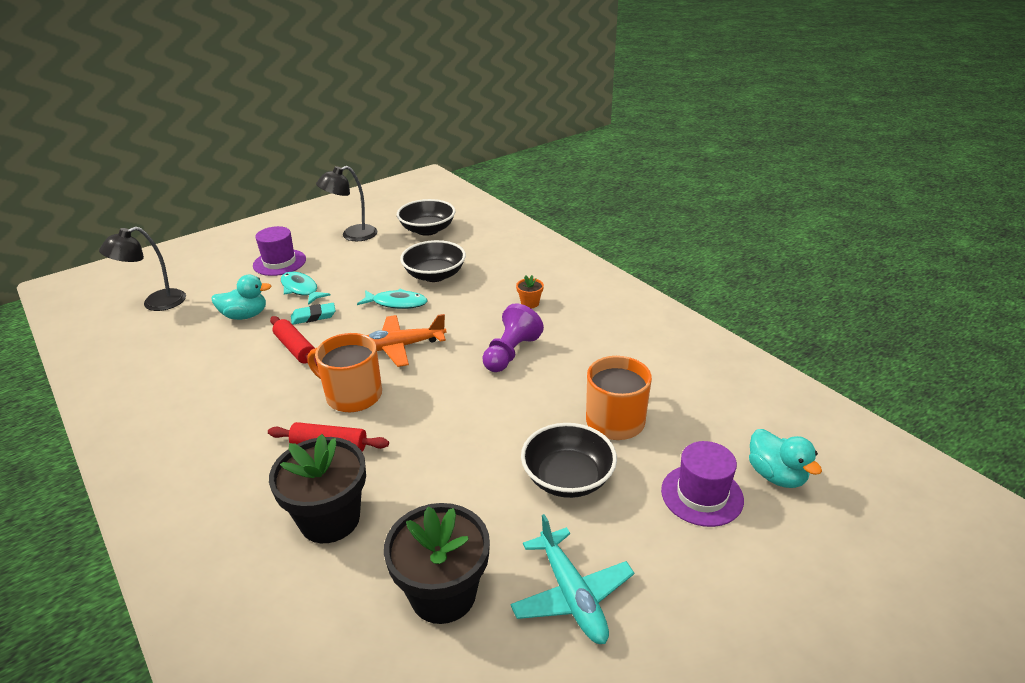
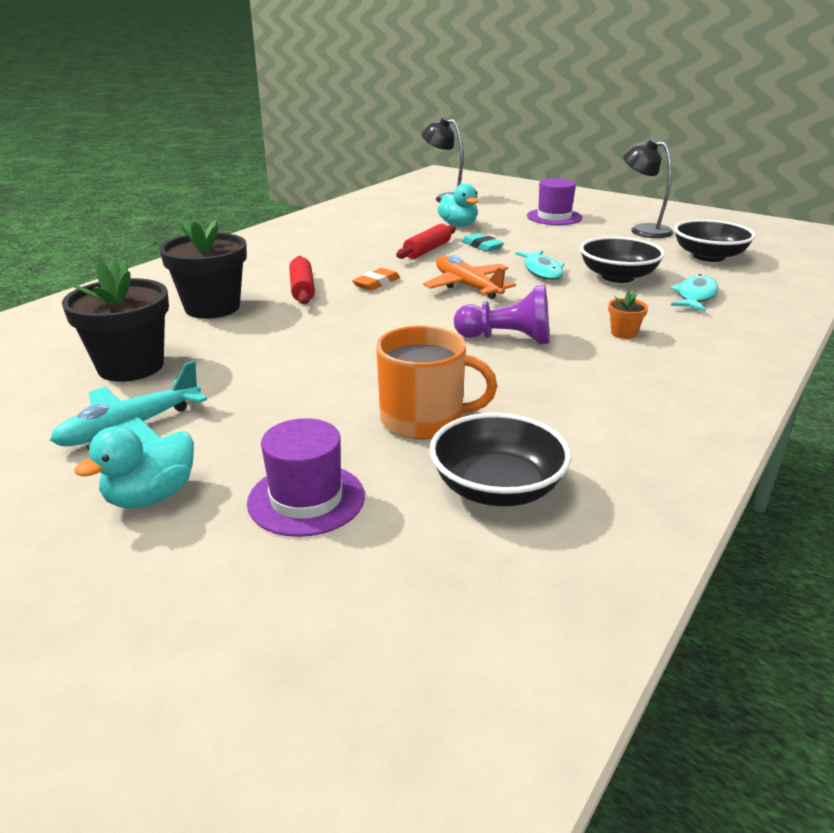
camera: 70 degrees right, 5 degrees down
(301, 289) = (520, 233): turquoise fish -> turquoise fish (695, 296)
(352, 395) = (376, 283): orange mug -> orange eraser
(567, 478) = (303, 403): black bowl -> black bowl (497, 488)
(776, 475) = (374, 567): turquoise duck -> turquoise duck (151, 497)

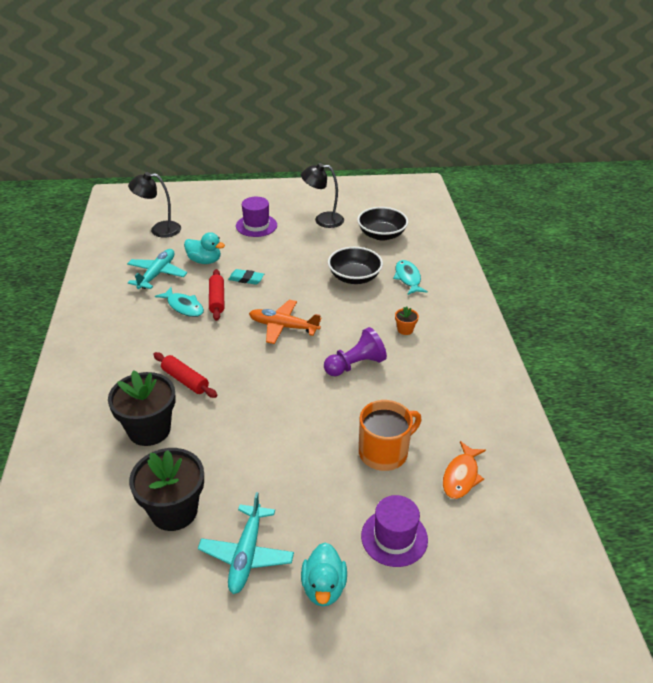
camera: 40 degrees left, 10 degrees up
(376, 283) = (225, 350): orange eraser -> none
(397, 221) = (157, 274): none -> turquoise plane
(497, 488) = (461, 476): black bowl -> orange fish
(542, 271) = (309, 290): turquoise fish -> turquoise fish (183, 306)

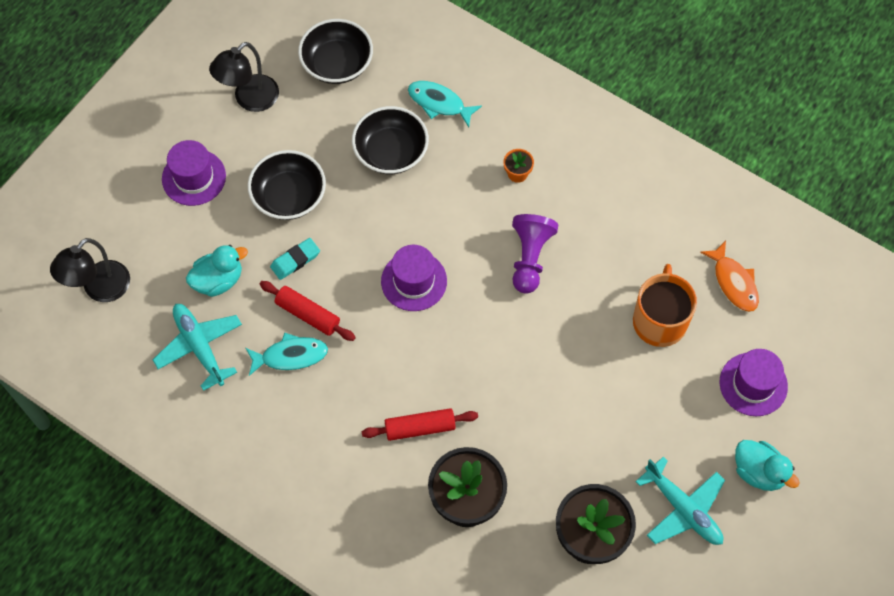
camera: 50 degrees left, 25 degrees up
(282, 258) = (289, 196): none -> black bowl
(283, 327) = (414, 281): orange plane -> purple hat

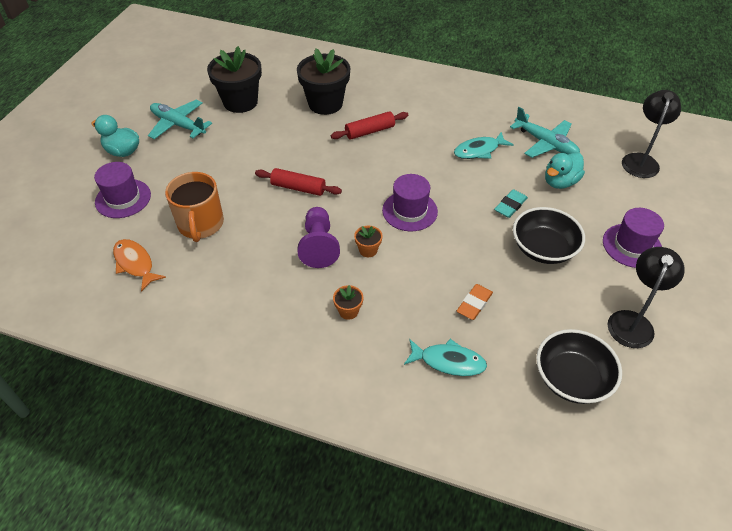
camera: 165 degrees right, 15 degrees down
(308, 314) = (480, 175): red rolling pin -> red rolling pin (298, 188)
(391, 152) = (474, 304): black bowl -> orange eraser
(477, 239) = (368, 250): none -> orange flower pot

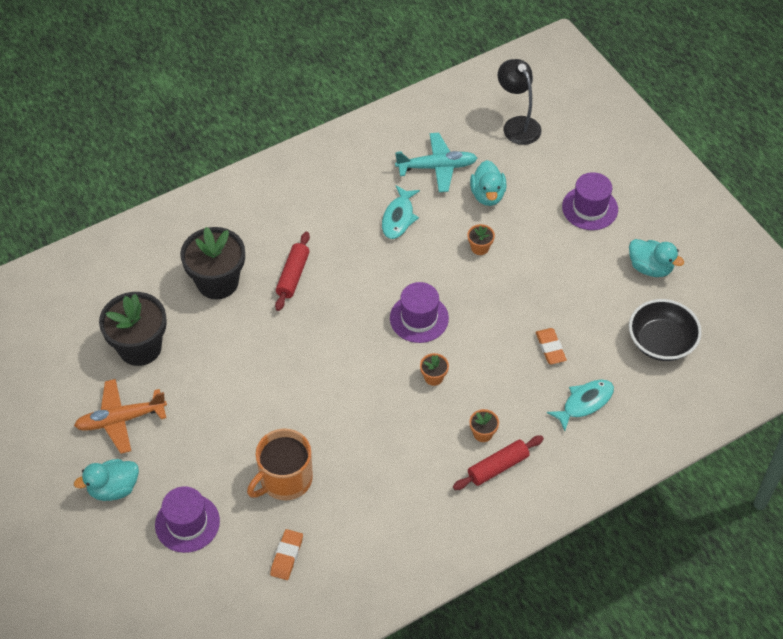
camera: 50 degrees left, 5 degrees up
(135, 264) = (286, 556): orange fish -> orange eraser
(178, 125) = (120, 420): turquoise plane -> orange plane
(200, 224) = (285, 479): orange mug -> orange mug turned 105 degrees clockwise
(298, 188) = (312, 378): red rolling pin -> red rolling pin (497, 467)
(319, 245) = (395, 408): purple pawn -> none
(510, 206) = (480, 248): turquoise eraser -> orange flower pot
(543, 248) = (541, 263): black bowl -> none
(632, 321) = (650, 268): black lamp -> turquoise duck

